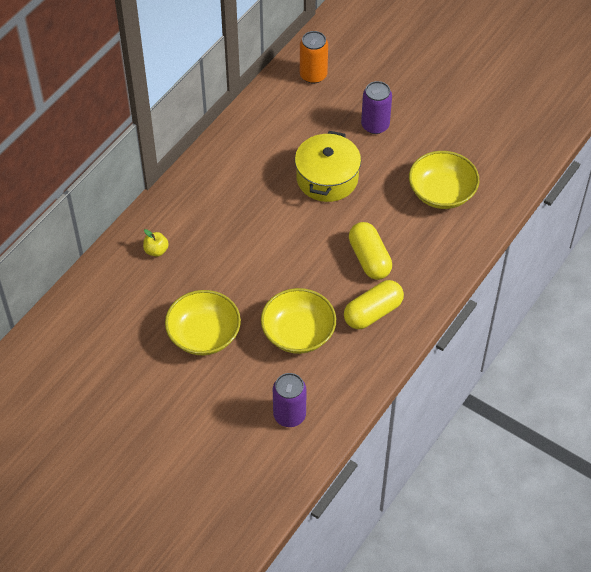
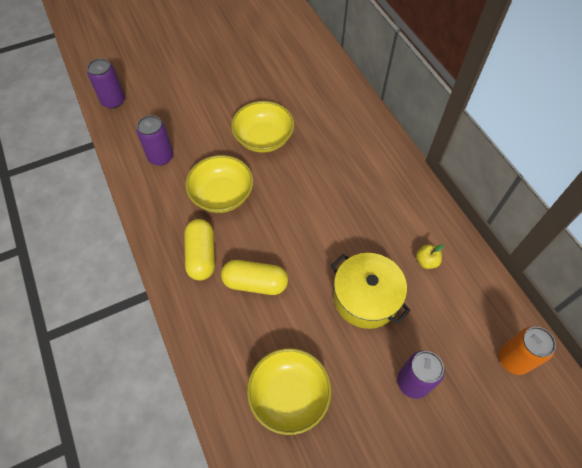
camera: 120 degrees right, 5 degrees up
(156, 250) = (359, 142): yellow apple -> yellow apple (426, 261)
(244, 518) = (113, 101): none -> purple can

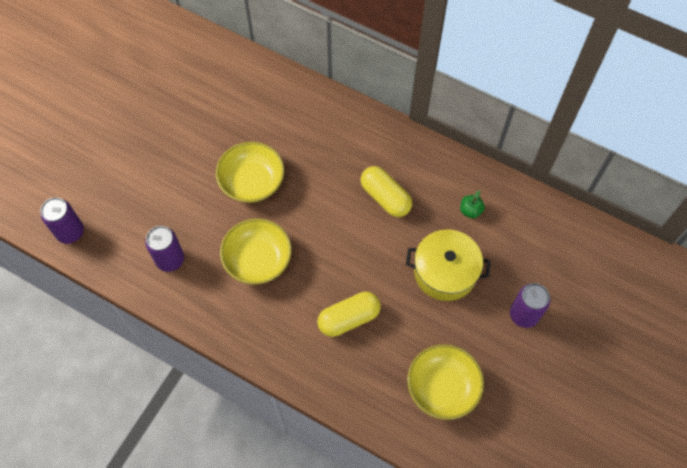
camera: 35 degrees left, 5 degrees up
(201, 255) = (285, 325): yellow capsule -> yellow capsule (385, 197)
(426, 261) = (470, 211): yellow apple -> green apple
(513, 359) = (581, 249): orange can -> none

